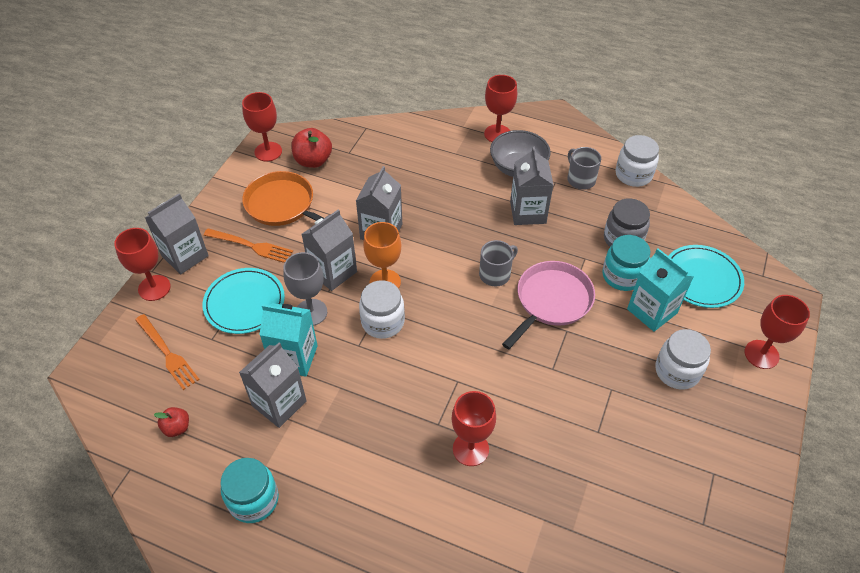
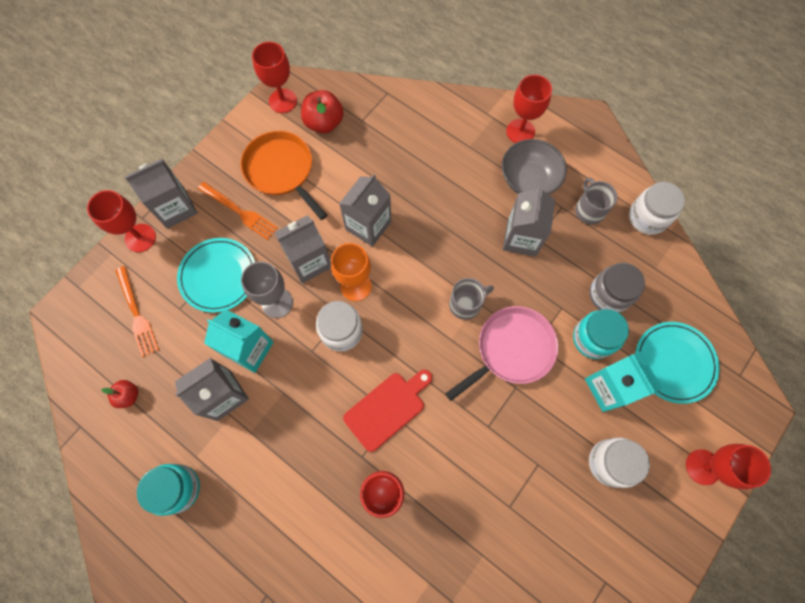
camera: 15 degrees right, 20 degrees up
(449, 376) = (387, 408): none -> red cutting board

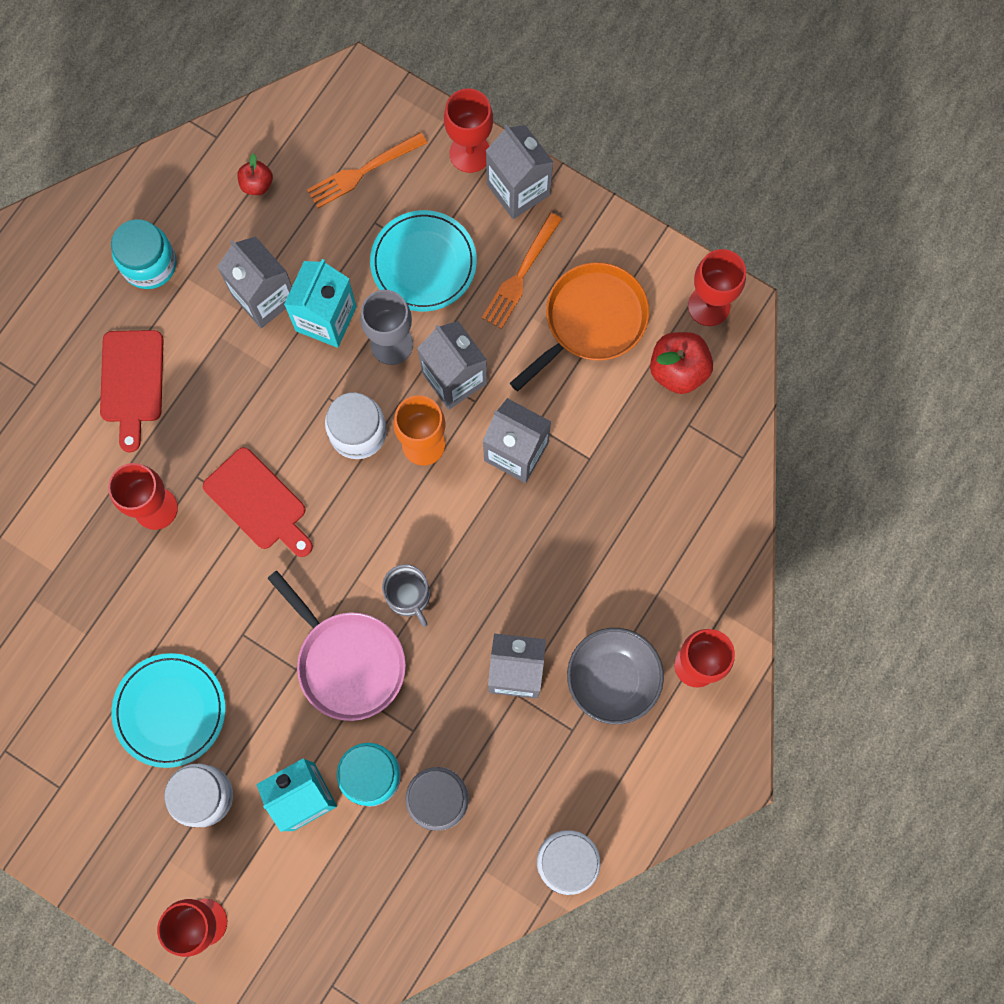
camera: 85 degrees right, 5 degrees up
(277, 507) = (132, 382): none -> red cutting board
(589, 210) = (571, 772): grey mug -> none
(674, 362) = (344, 890): turquoise plate -> turquoise plate (170, 710)

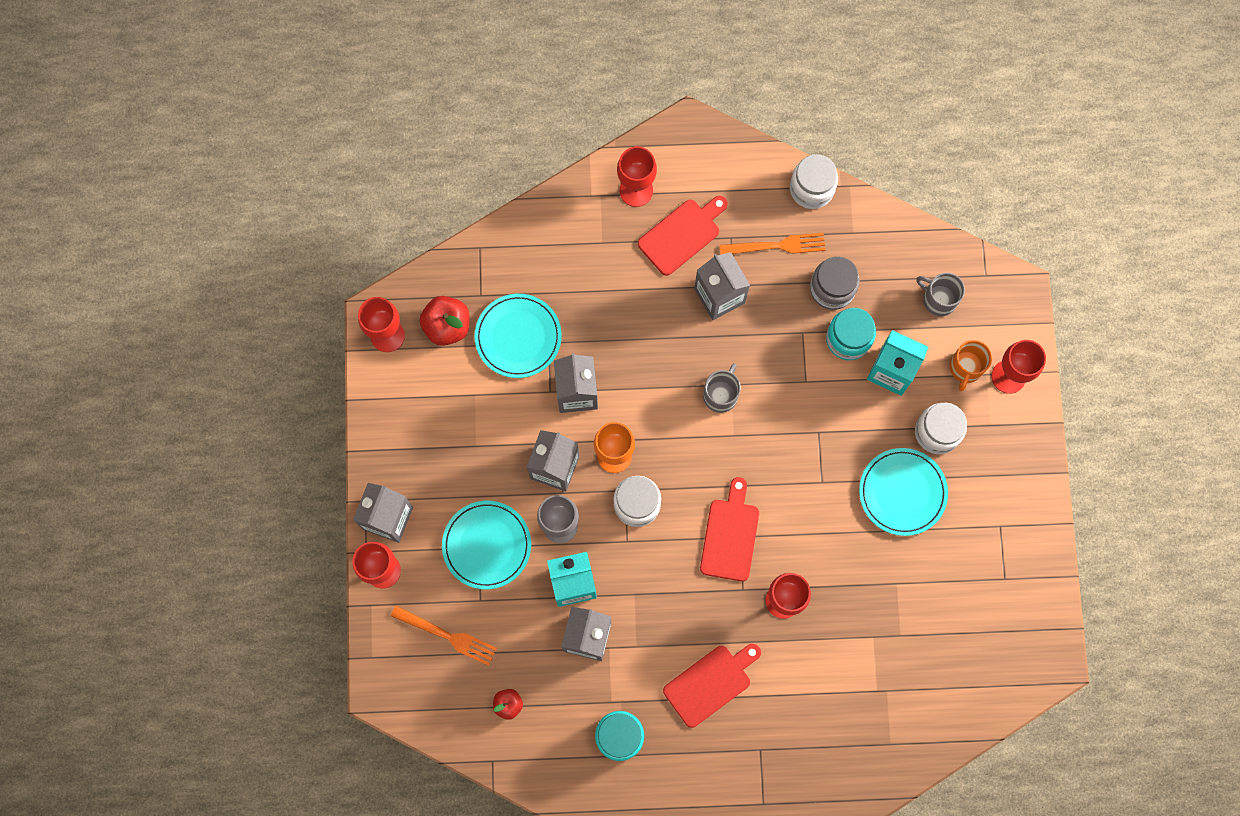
camera: 125 degrees left, 0 degrees up
(248, 882) = (966, 367): none -> orange mug
(343, 910) = (938, 299): none -> grey mug
(348, 662) = (790, 403): pink pan -> none
(520, 275) = (450, 473): orange fork -> orange fork (777, 245)
(591, 320) = (451, 405): orange pan -> none
(612, 679) = (681, 234): grey bowl -> red cutting board
(617, 432) = (518, 337): none -> turquoise plate

